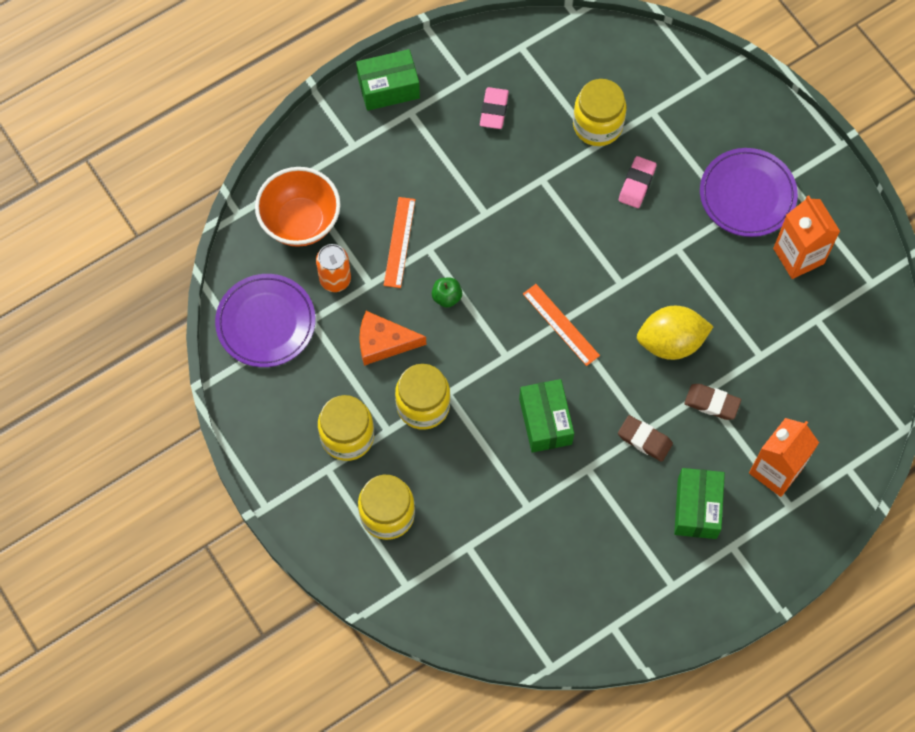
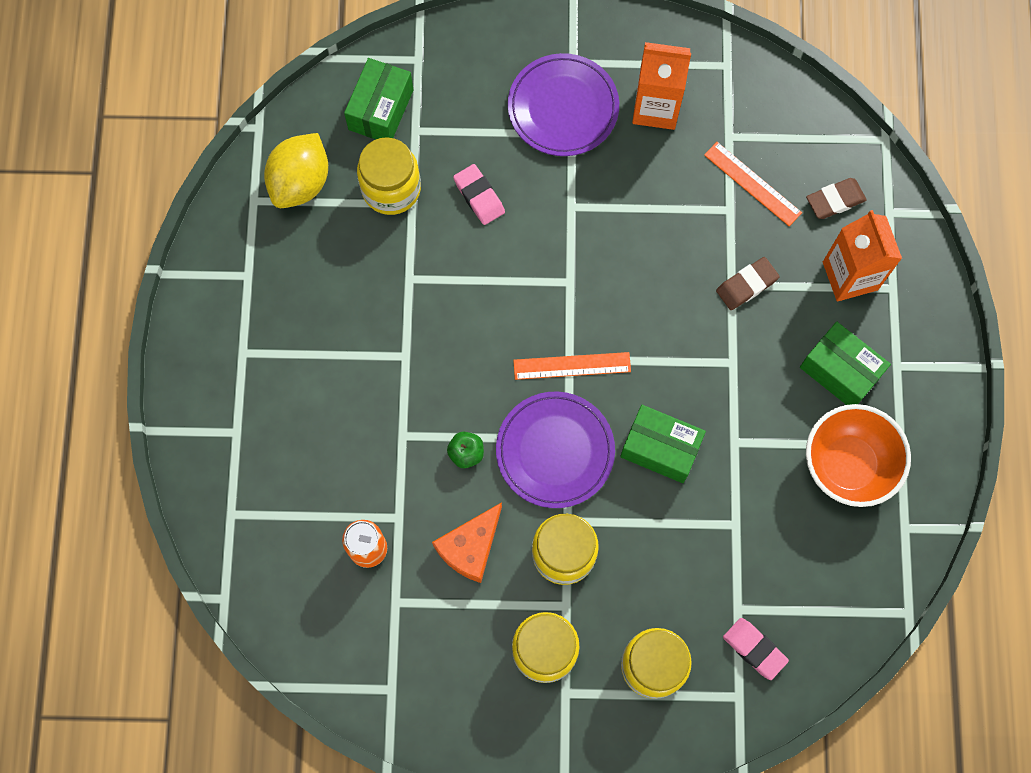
camera: 55 degrees left, 5 degrees up
(266, 322) = (365, 650): purple plate -> purple plate (555, 451)
(300, 222) = (280, 541): orange bowl -> orange bowl (847, 465)
(388, 88) = (199, 355): green box -> green box (381, 109)
(399, 242) = (374, 459): orange ruler -> orange ruler (752, 184)
(494, 110) = (301, 272): pink eraser -> pink eraser (754, 649)
(644, 440) = (741, 370): brown eraser -> brown eraser (835, 200)
(671, 342) = (661, 279): yellow lemon -> yellow lemon (300, 182)

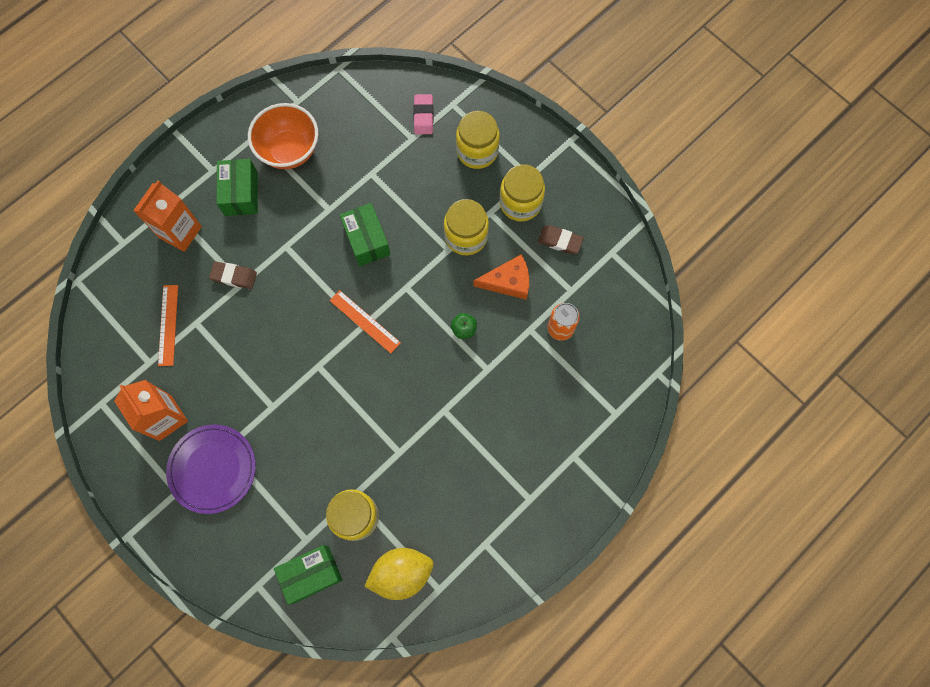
camera: 135 degrees left, 0 degrees up
(479, 196) = (313, 462): pink eraser -> none
(555, 451) = (419, 288): purple plate -> none
(835, 200) = (140, 275): brown eraser -> brown eraser (560, 241)

